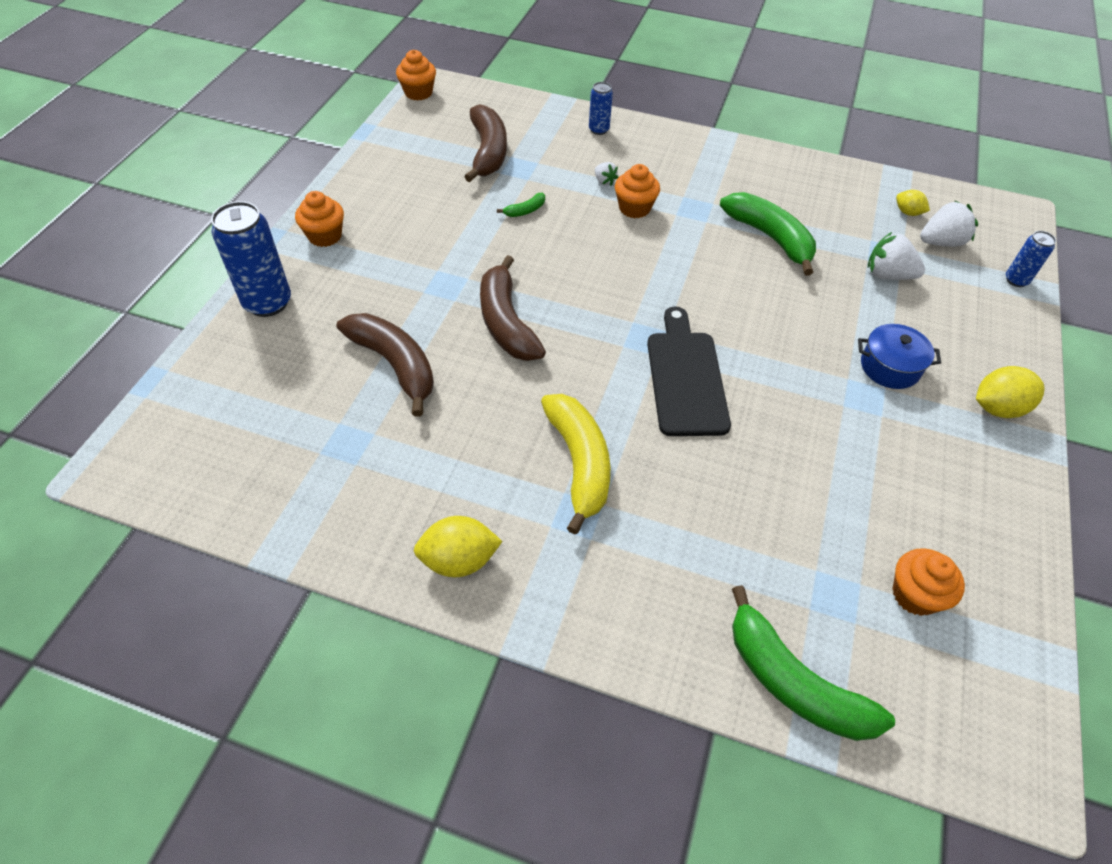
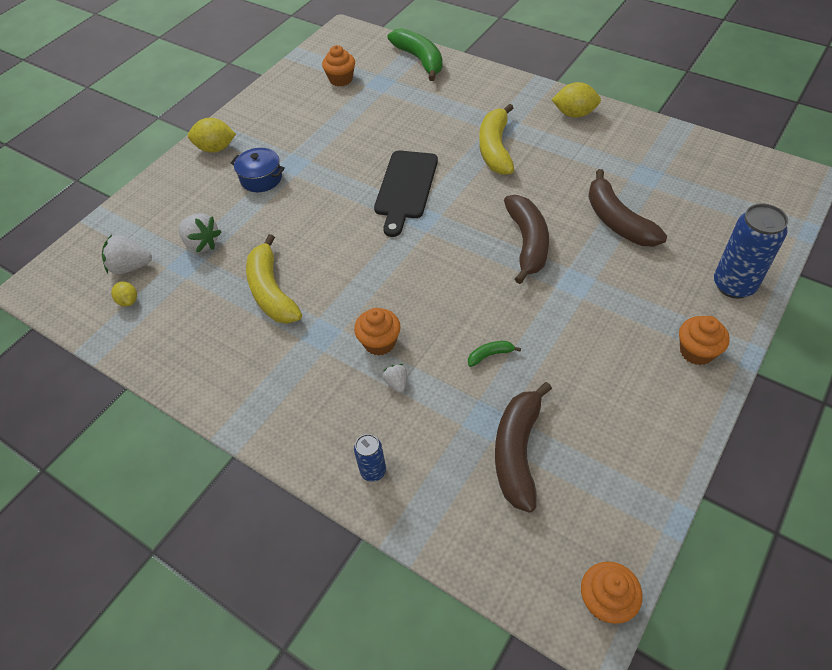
camera: 160 degrees left, 0 degrees up
(770, 237) = (272, 291): green banana -> yellow banana
(1016, 280) = (108, 227): blue can -> none

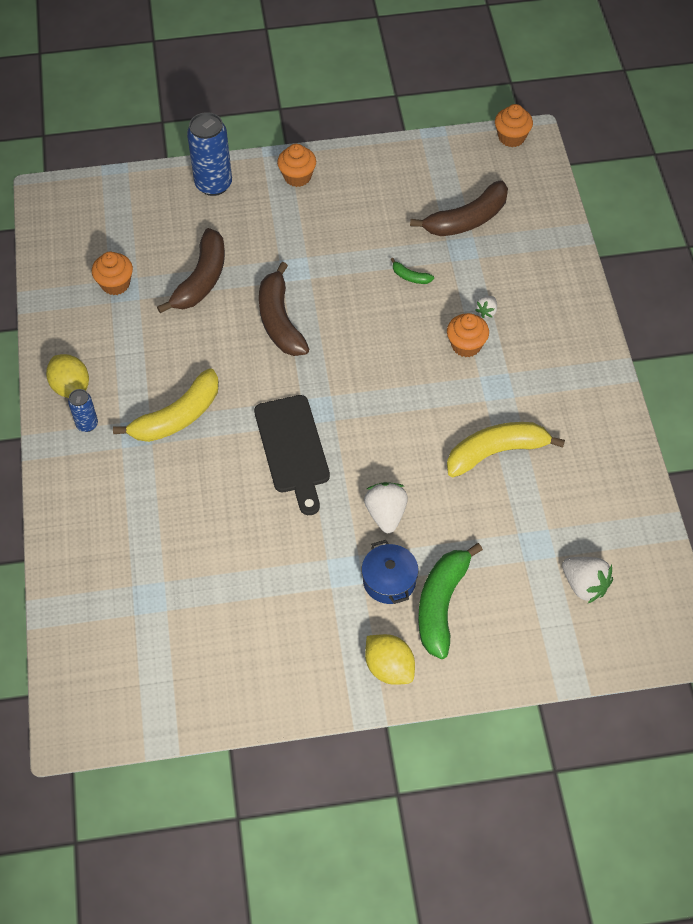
camera: 135 degrees left, 5 degrees up
(128, 301) = (611, 549): yellow lemon -> none
(202, 243) = (506, 553): white strawberry -> white strawberry (386, 514)
(272, 291) = (496, 452): yellow banana -> yellow banana turned 135 degrees counterclockwise
(341, 79) = (174, 645): orange cupcake -> orange cupcake (115, 284)
(373, 471) = (557, 278): blue can -> blue can (87, 424)
(405, 188) = (293, 449): black cutting board -> black cutting board turned 105 degrees clockwise
(420, 60) = (74, 591): green banana -> green banana (441, 605)
(527, 243) = (280, 321): brown banana -> brown banana turned 60 degrees counterclockwise

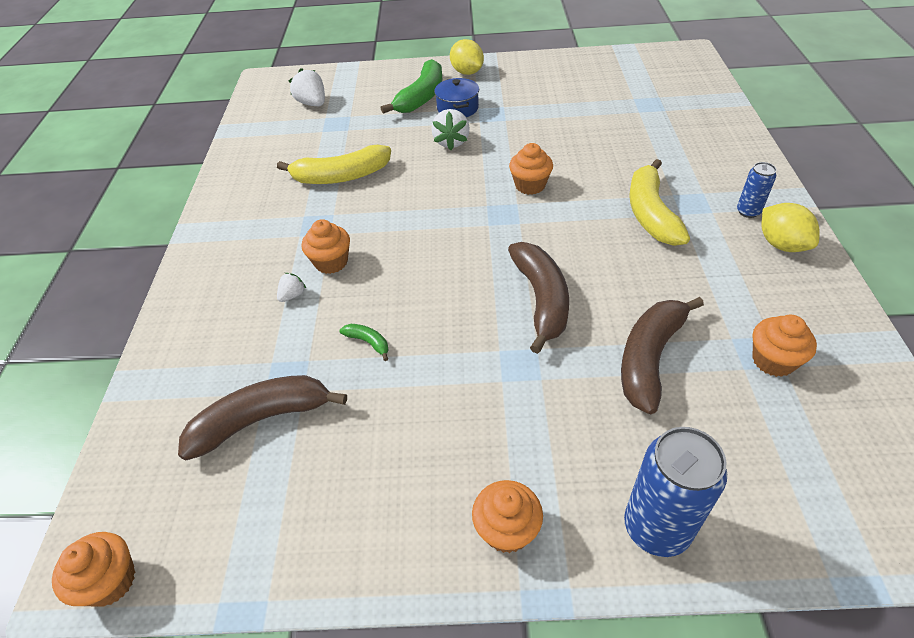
camera: 170 degrees left, 10 degrees down
(177, 417) = (651, 214): yellow banana -> yellow banana turned 60 degrees counterclockwise
(293, 449) = (530, 185): black cutting board -> orange cupcake

